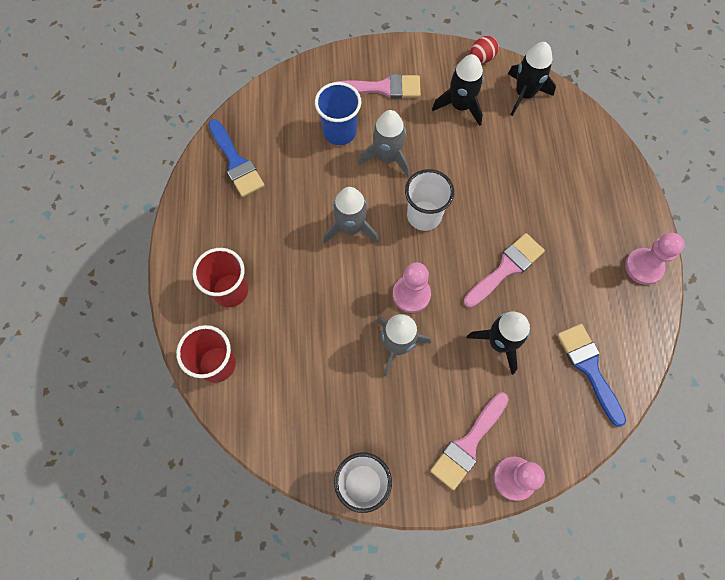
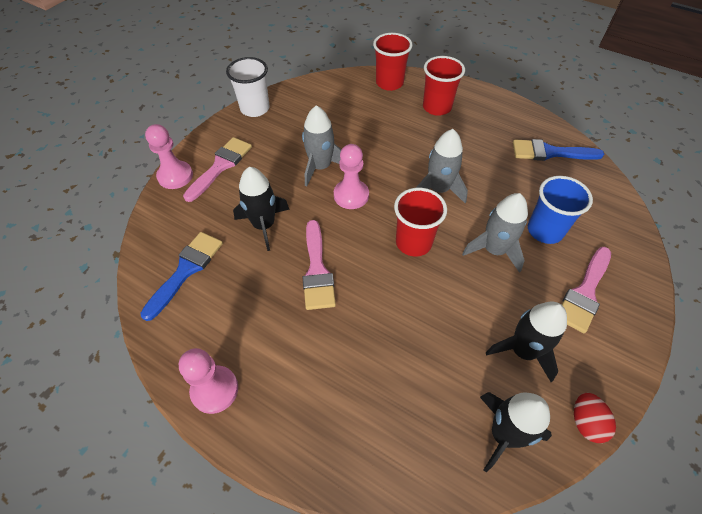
camera: 125 degrees right, 15 degrees down
(424, 216) = (413, 243): white cup -> red cup
(468, 444) = (220, 166): pink brush -> pink brush turned 45 degrees clockwise
(589, 368) = (186, 270): blue brush -> blue brush turned 75 degrees counterclockwise

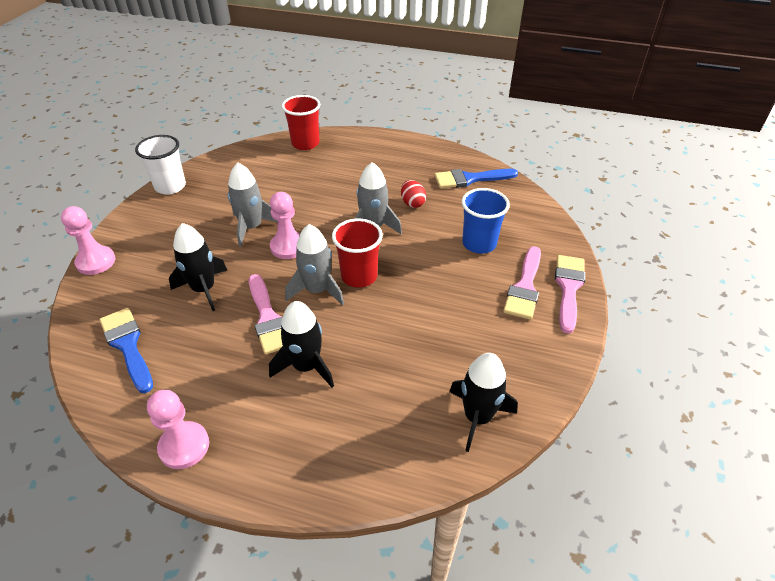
camera: 15 degrees left, 10 degrees down
(186, 270) = (128, 346): blue brush -> blue brush turned 45 degrees counterclockwise
(220, 166) = (144, 244): pink brush -> pink brush (568, 288)
(437, 107) = (356, 157): red cup -> none
(494, 250) = (436, 268): grey rocket -> grey rocket (317, 290)
(523, 351) = (480, 345): black rocket -> black rocket (306, 366)
(586, 422) = (547, 390): red egg -> red egg (412, 203)

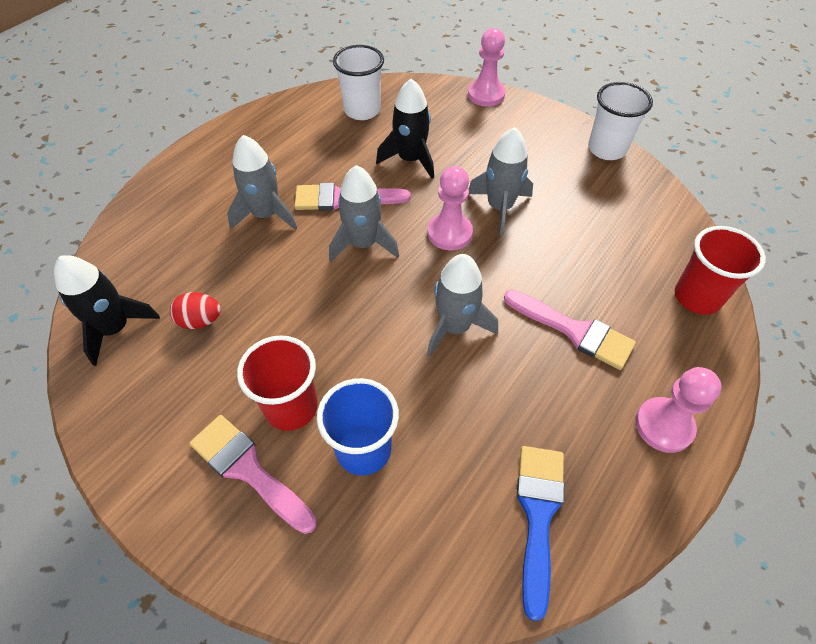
camera: 110 degrees right, 10 degrees up
(128, 346) = (362, 110): blue brush -> white cup
(184, 446) = (237, 134): pink pawn -> pink pawn (664, 426)
(306, 366) = (265, 215): black rocket -> grey rocket
(359, 276) = (366, 286): red cup -> red cup (291, 407)
(412, 203) = (494, 394): red egg -> red egg (200, 321)
(568, 288) = (211, 533): pink brush -> pink brush (574, 331)

